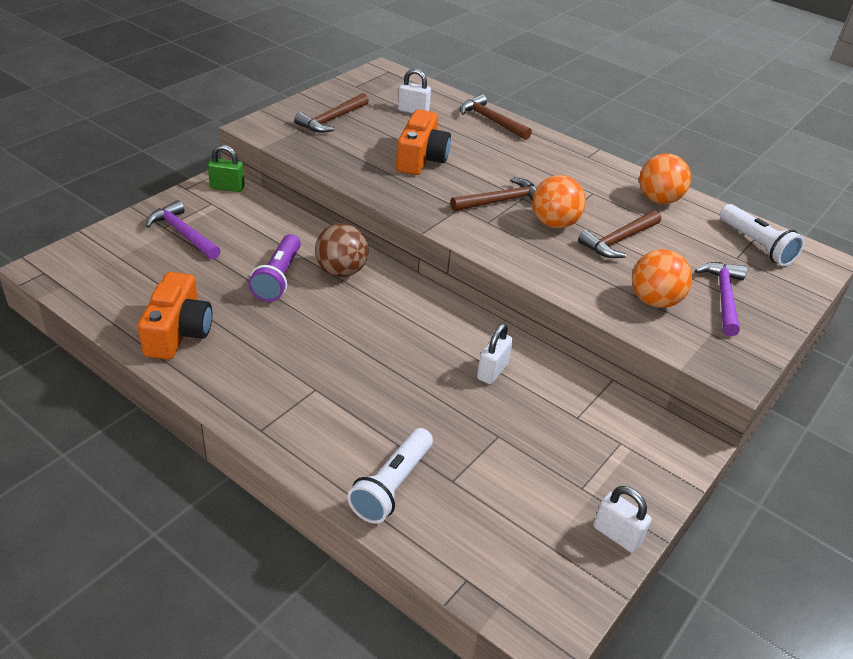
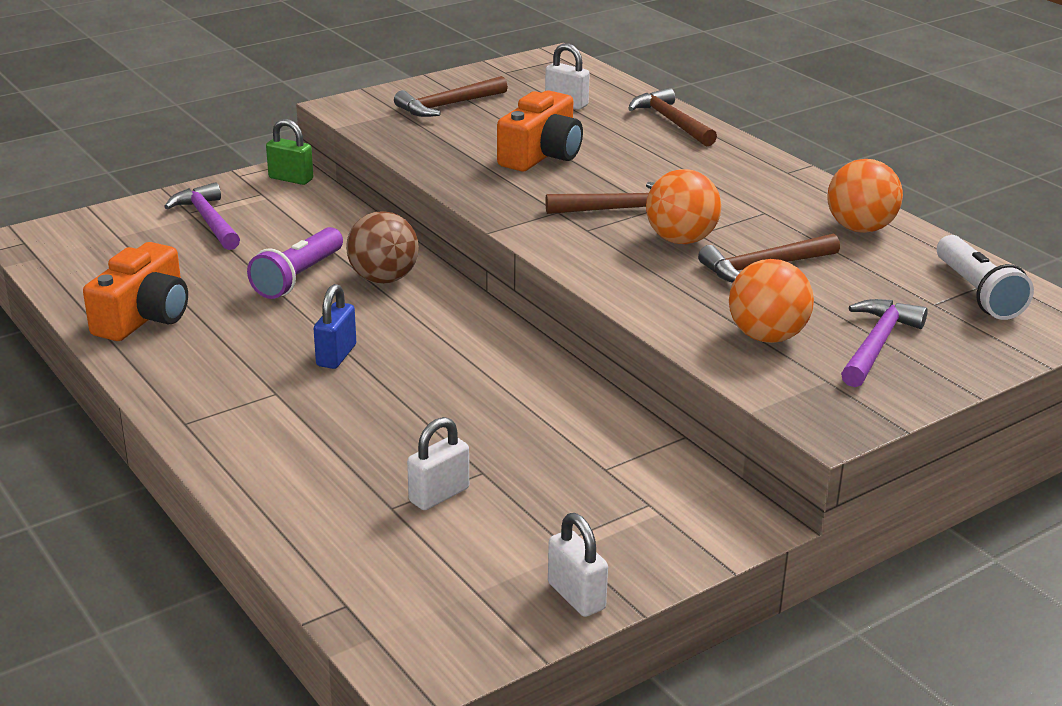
camera: 20 degrees right, 10 degrees down
(342, 347) = (336, 356): none -> blue padlock
(392, 486) = (311, 500): white flashlight -> none
(492, 371) = (519, 405): white padlock -> white padlock (439, 495)

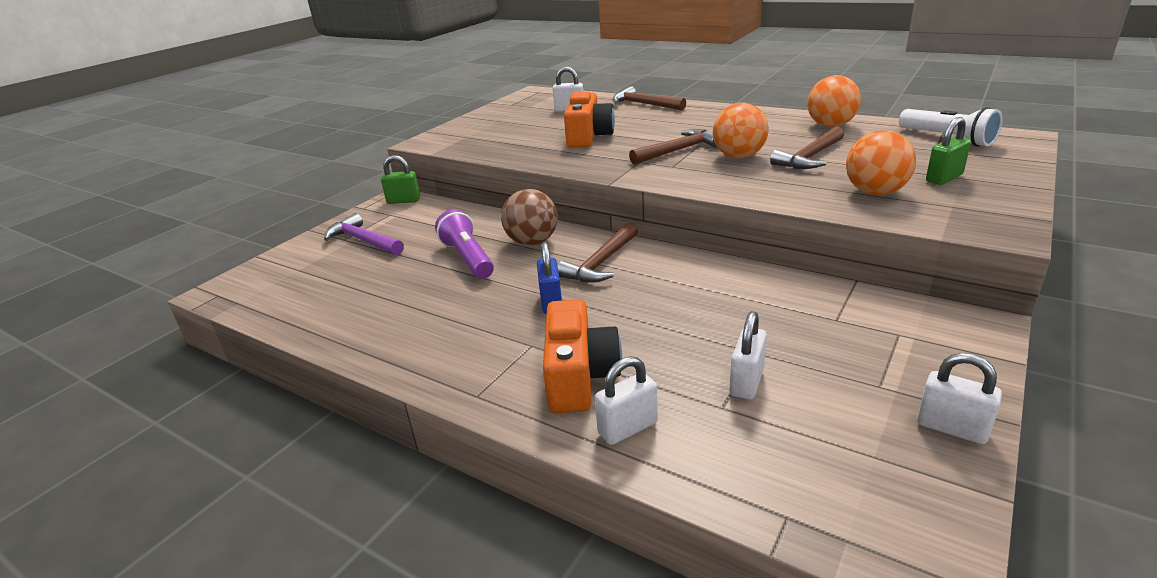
camera: 20 degrees left, 0 degrees up
(144, 317) = (367, 320): orange camera -> orange camera (579, 376)
(288, 495) = (627, 428): none -> white padlock
(298, 277) = (468, 258): purple flashlight -> purple flashlight turned 150 degrees clockwise
(447, 105) = (494, 127): brown hammer -> brown hammer (601, 263)
(877, 344) = (944, 178): purple hammer -> green padlock

